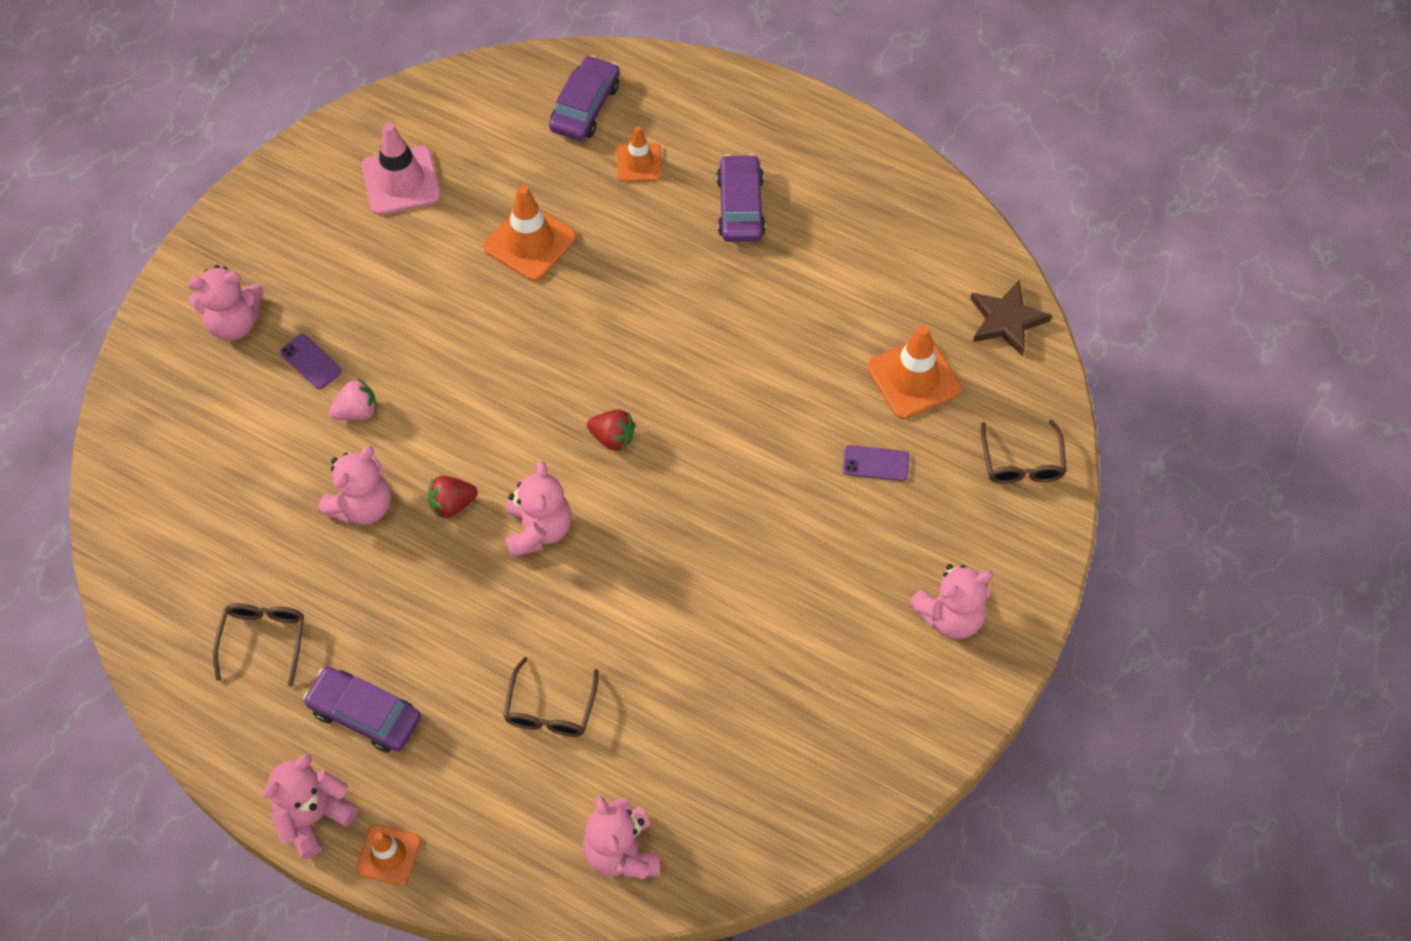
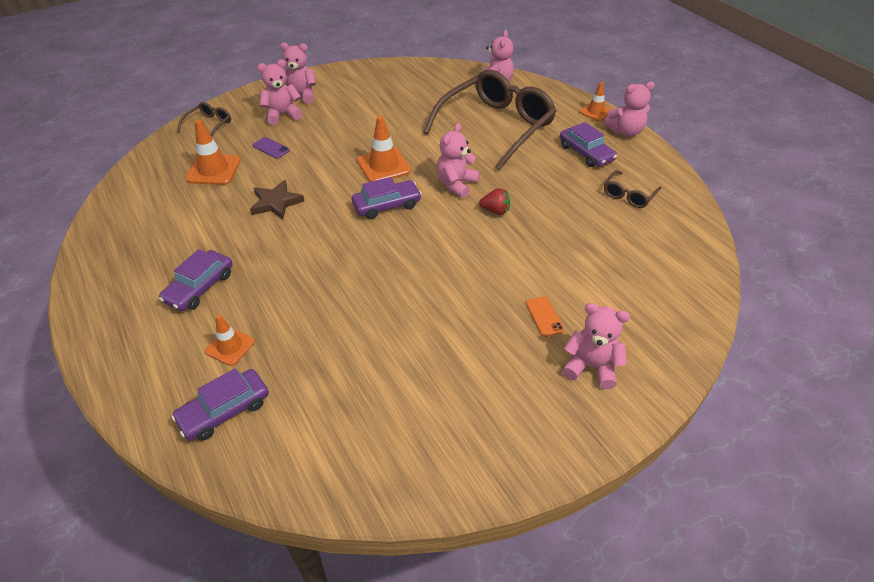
camera: 150 degrees left, 15 degrees down
(311, 362) = (544, 316): purple phone -> orange phone
(357, 411) = (527, 275): pink strawberry -> none
(362, 506) = (547, 229): pink teddy bear -> pink teddy bear (282, 115)
(401, 181) = (408, 419): pink traffic cone -> none
(530, 242) = (348, 327): orange traffic cone -> orange traffic cone (384, 166)
(550, 709) = (496, 127): brown glasses -> brown glasses, size x2.36
(612, 438) = (387, 205): red strawberry -> purple car
(1006, 320) = (140, 173): brown star -> brown star (276, 203)

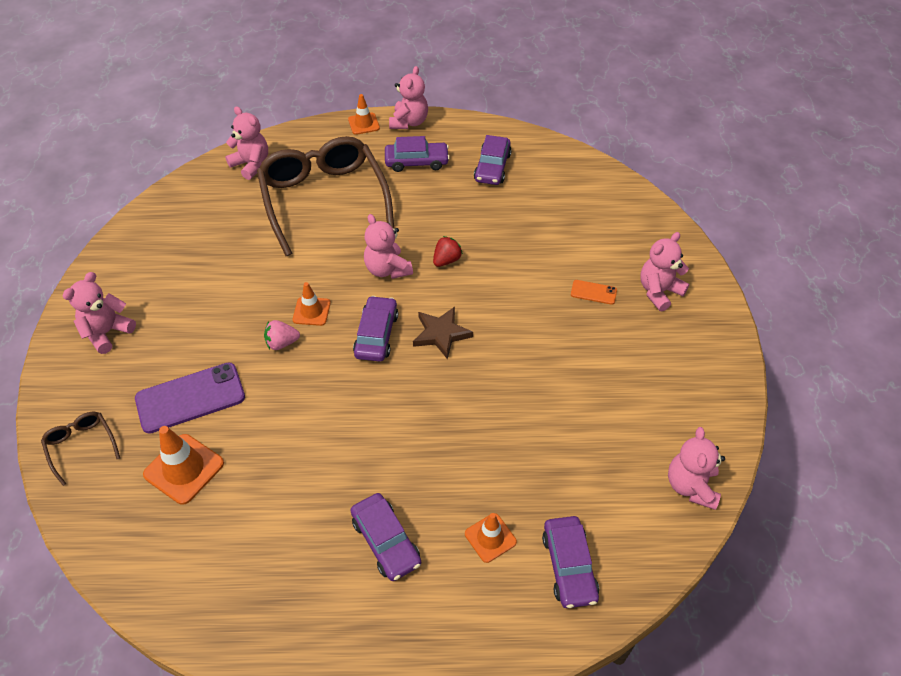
camera: 60 degrees left, 5 degrees up
(271, 148) = (190, 398): purple phone -> purple phone, size x2.09
(276, 203) = (297, 427): brown star -> brown star (441, 334)
(282, 115) = (132, 364): pink teddy bear -> pink teddy bear (691, 486)
(344, 165) = (282, 343): none -> pink strawberry
(384, 166) = (311, 311): orange traffic cone -> orange traffic cone, size x0.63
(629, 195) = (492, 167): brown glasses -> purple car

